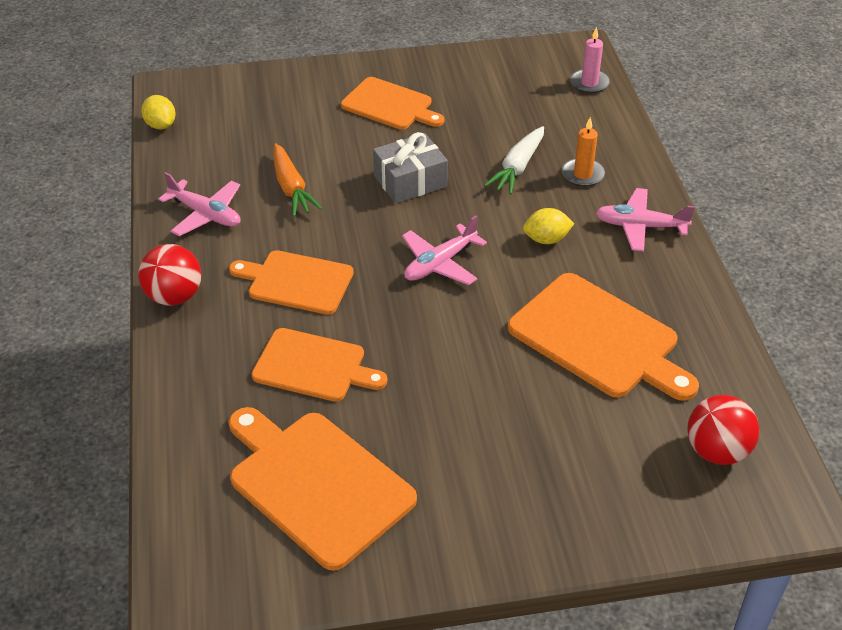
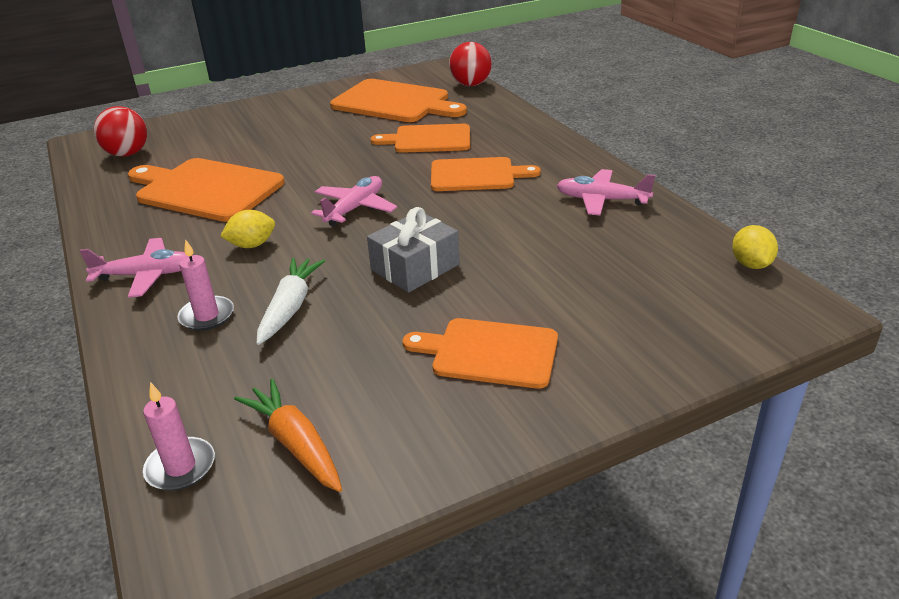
camera: 165 degrees right, 10 degrees down
(161, 125) = (750, 264): yellow lemon -> yellow lemon turned 45 degrees clockwise
(174, 296) = (567, 151): red ball -> red ball (470, 84)
(291, 188) = (539, 236): orange carrot -> orange carrot (296, 444)
(582, 174) = (207, 316): orange candle -> pink candle

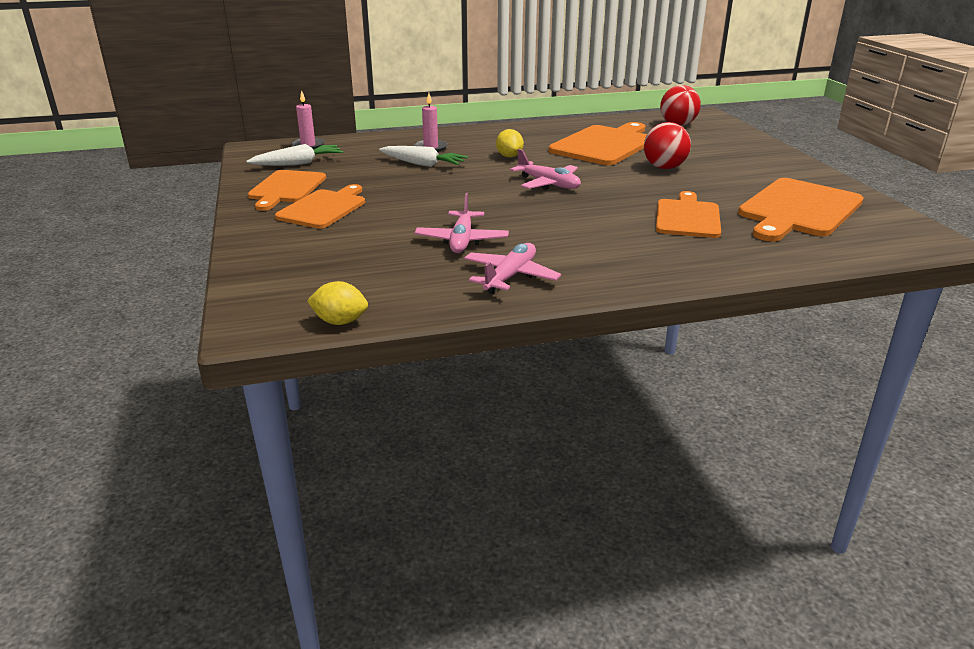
camera: 100 degrees right, 5 degrees down
(146, 275) = (488, 135): pink plane -> pink plane (462, 240)
(296, 444) = (298, 164): orange carrot -> white carrot
(415, 267) = (444, 196): grey gift -> none
(470, 84) = (870, 252): red ball -> red ball (664, 167)
(476, 175) = (593, 229): orange cutting board -> orange cutting board (286, 188)

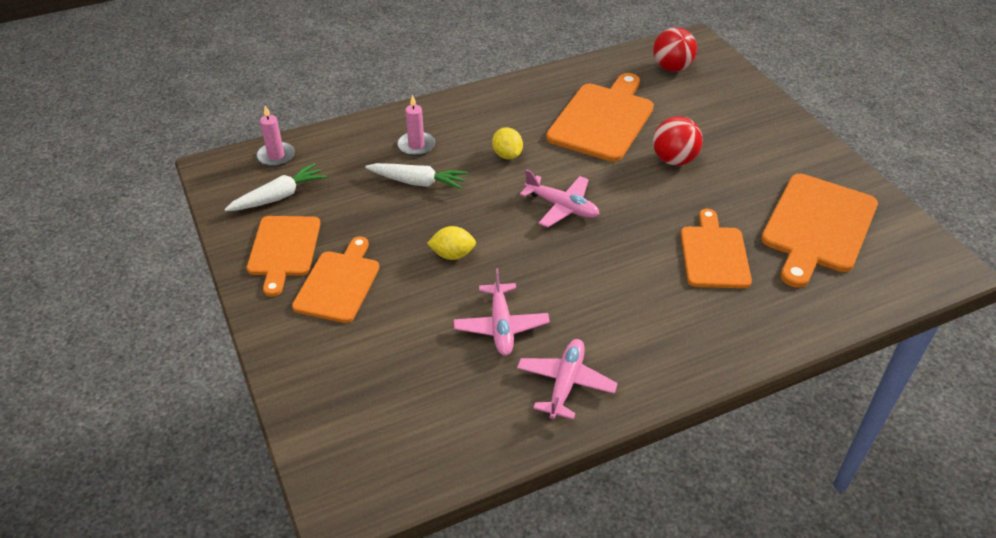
camera: 10 degrees left, 15 degrees up
(340, 321) = (423, 482): yellow lemon -> yellow lemon (452, 255)

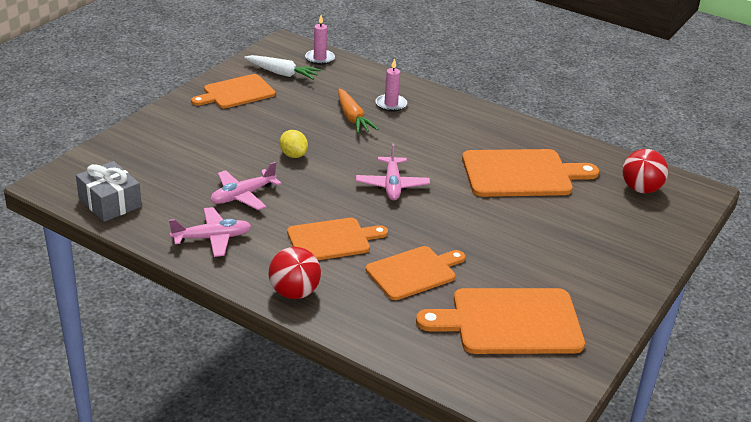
camera: 55 degrees right, 10 degrees down
(339, 284) = (224, 122): orange cutting board -> orange cutting board (332, 240)
(418, 182) = (352, 118): white carrot -> orange carrot
(429, 454) = (110, 203): none -> grey gift
(507, 155) = (424, 144): yellow lemon -> none
(674, 160) = (511, 222): red ball -> red ball (294, 292)

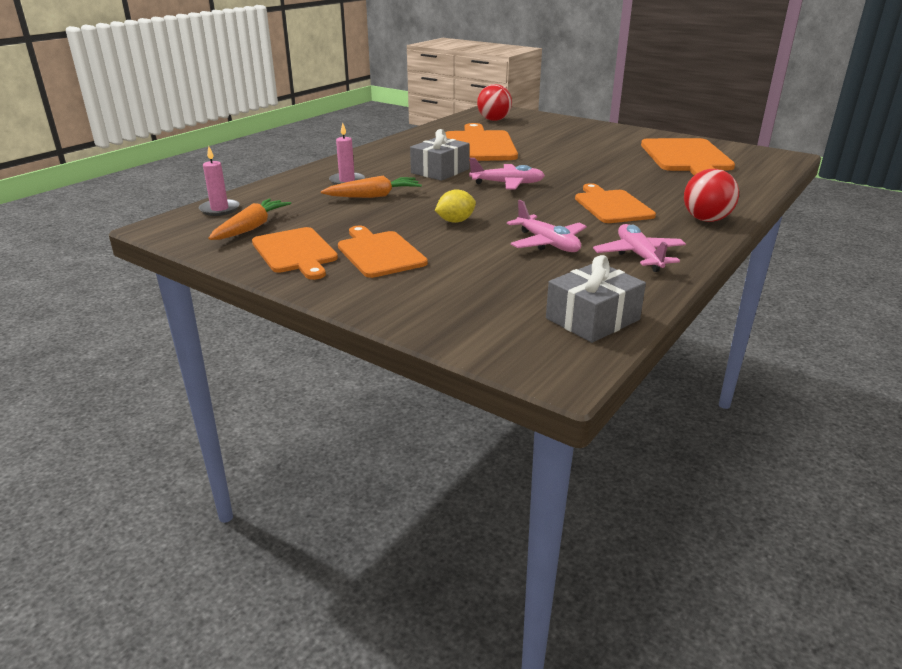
camera: 85 degrees left, 5 degrees down
(282, 73) = (251, 228): white carrot -> orange carrot
(413, 272) = (644, 180): orange cutting board -> orange cutting board (380, 253)
(426, 149) = (440, 171): none -> grey gift

